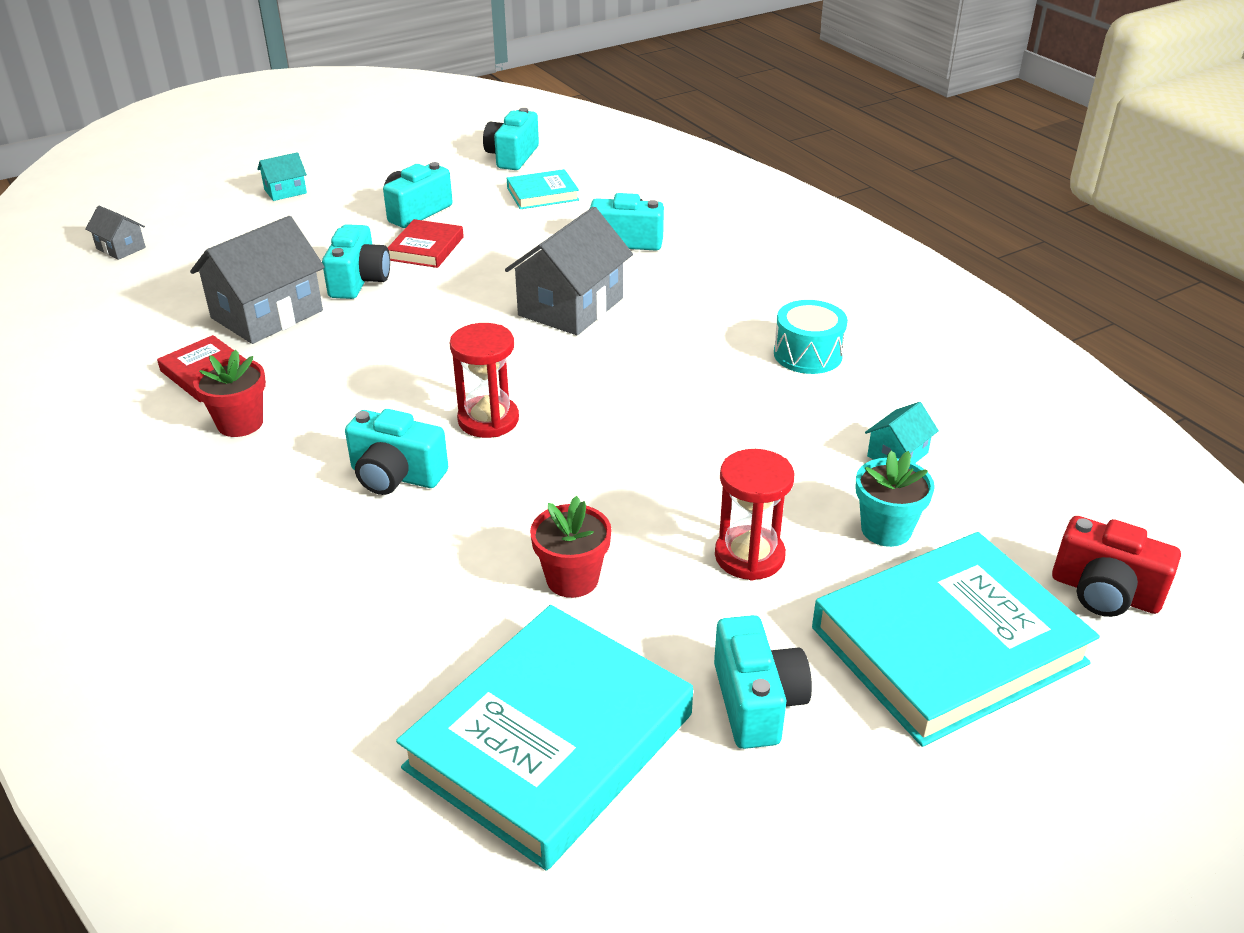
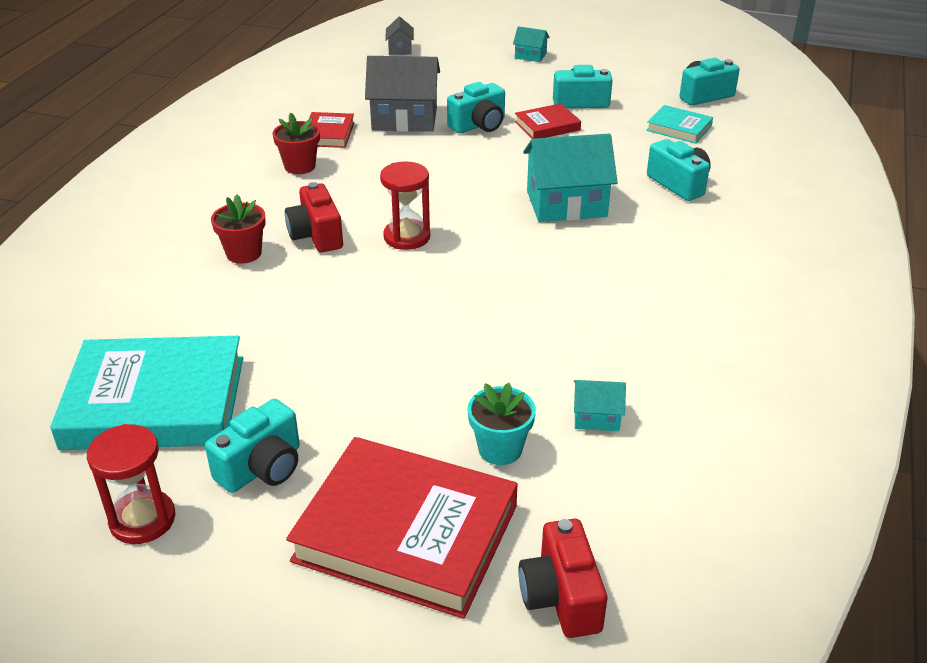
camera: 50 degrees right, 0 degrees up
(396, 476) = (316, 235): turquoise camera -> red camera
(570, 307) = (566, 204): grey house -> turquoise house
(572, 579) = (297, 342): red flower pot -> red flower pot (244, 253)
(749, 556) = (398, 400): red hourglass -> red hourglass (142, 519)
(808, 354) = (661, 321): turquoise drum -> none
(948, 645) = (406, 533): turquoise book -> red book

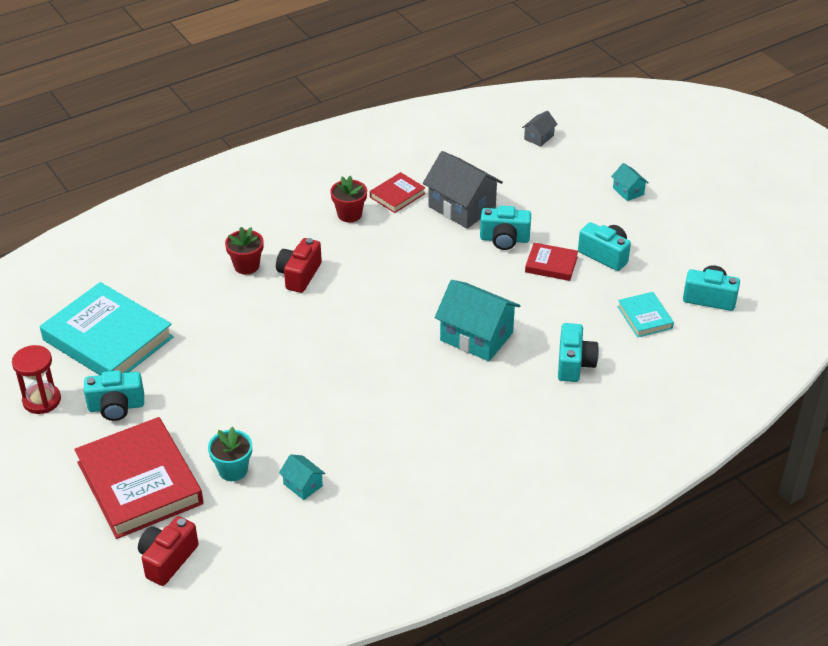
camera: 40 degrees right, 5 degrees up
(407, 237) = (348, 306): red hourglass -> none

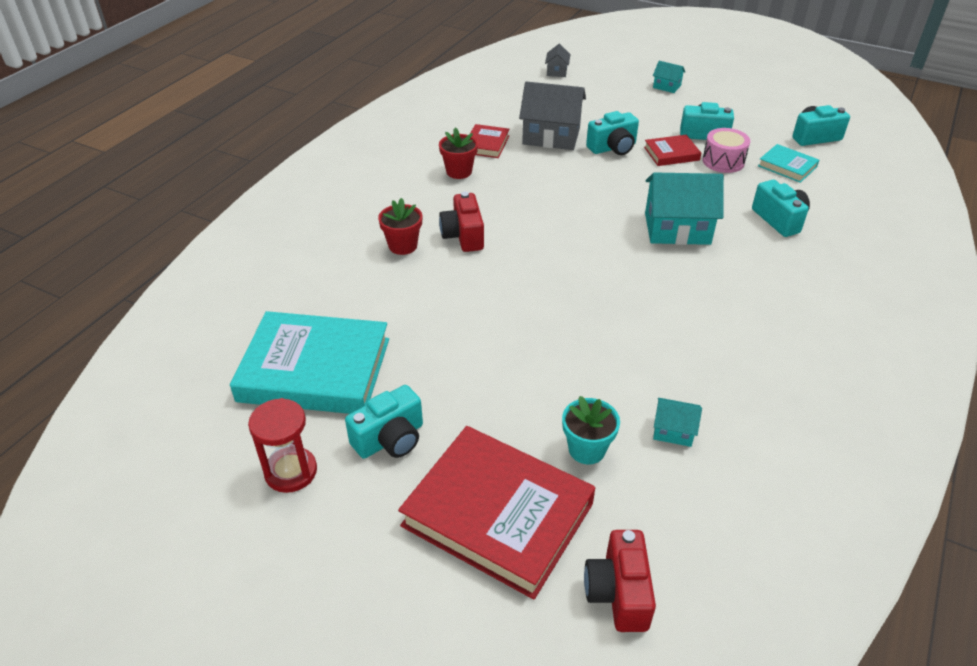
camera: 30 degrees left, 0 degrees up
(590, 290) = (723, 161): none -> pink drum

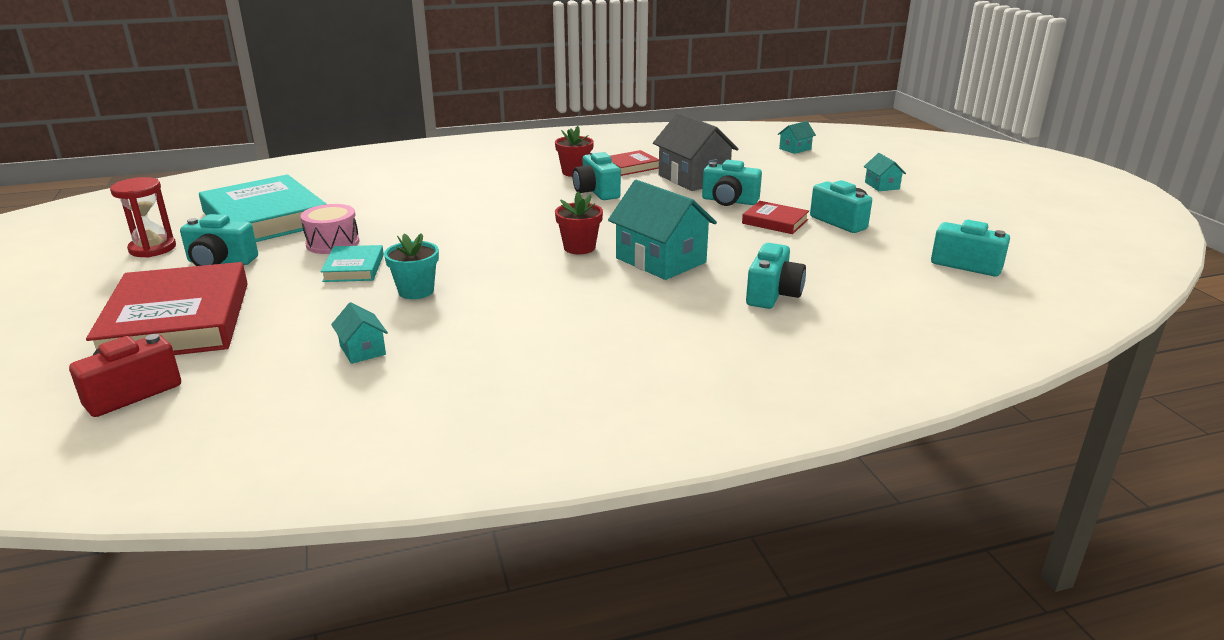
camera: 45 degrees right, 15 degrees down
(403, 246) = (447, 190): red flower pot -> red flower pot (579, 248)
(463, 236) = (494, 201): red camera -> none
(515, 185) = (596, 192): none -> turquoise camera
(557, 71) = (795, 149): grey house -> turquoise house
(587, 449) = (292, 325): turquoise flower pot -> turquoise flower pot (416, 291)
(723, 161) = (815, 243): pink drum -> pink drum (332, 243)
(787, 166) = (877, 269): turquoise book -> turquoise book (354, 268)

